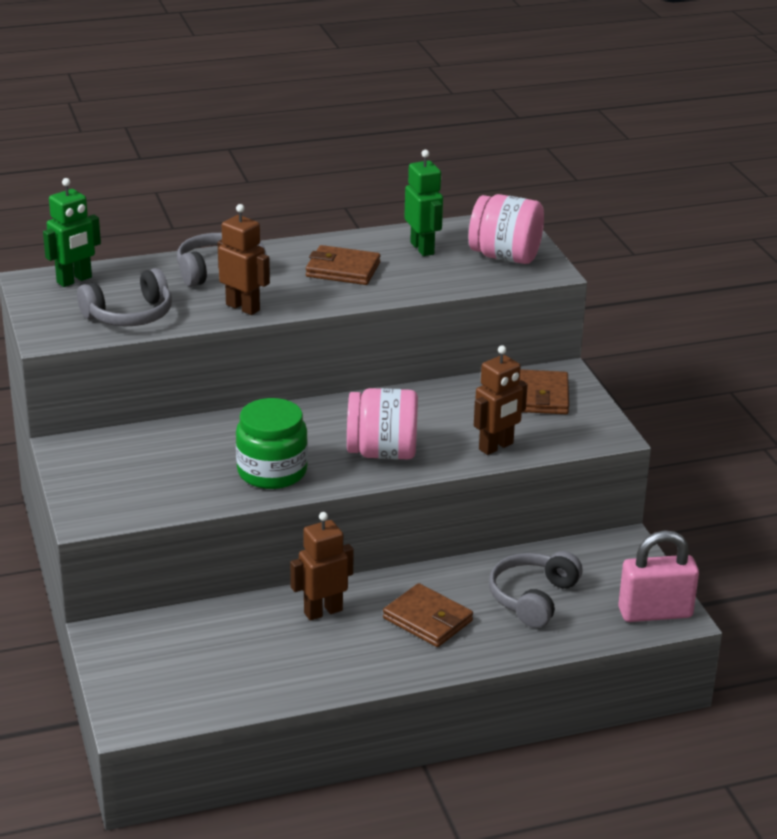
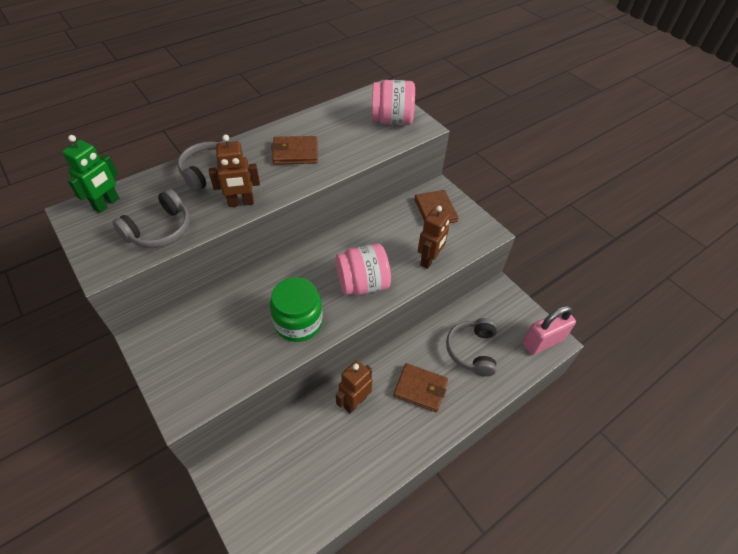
camera: 20 degrees left, 20 degrees up
(243, 307) = (241, 203): brown robot -> brown robot turned 150 degrees clockwise
(422, 248) = (338, 124): green robot -> none

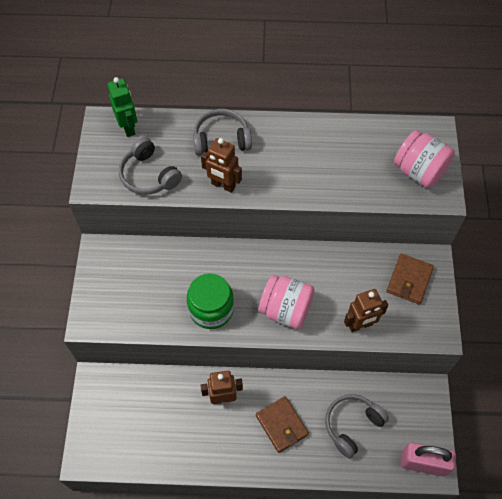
camera: 40 degrees right, 10 degrees up
(107, 204) = (128, 127): green robot -> green robot turned 90 degrees counterclockwise
(160, 230) = (149, 175): grey headphones -> grey headphones turned 60 degrees clockwise
(295, 153) = (303, 159): brown wallet -> none

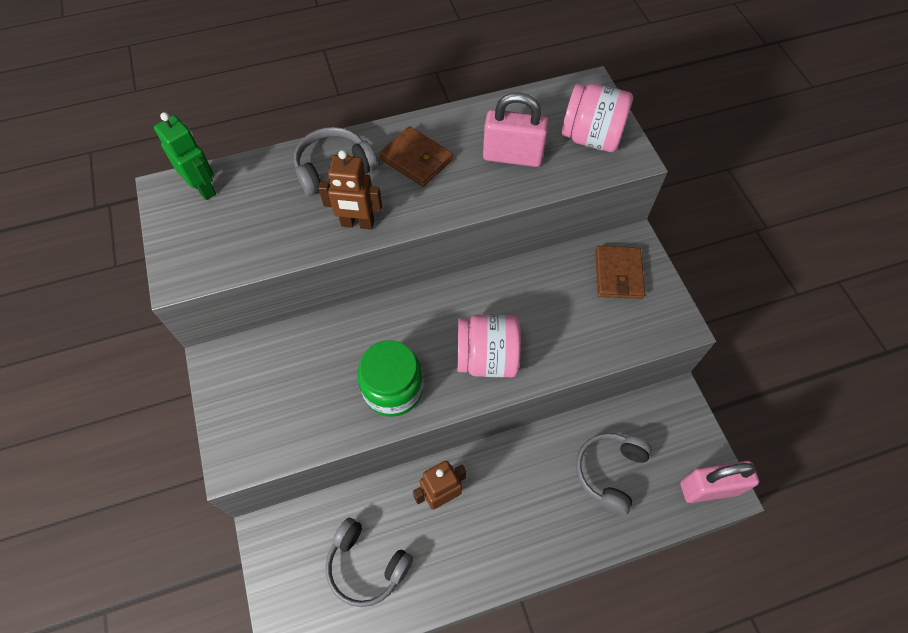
camera: 20 degrees left, 0 degrees up
(149, 175) = (253, 240): grey headphones -> grey headphones (366, 565)
(281, 425) = (526, 503): brown wallet -> brown wallet (416, 159)
(353, 168) = (512, 156): none -> pink padlock
(360, 325) = (584, 346): brown robot -> none

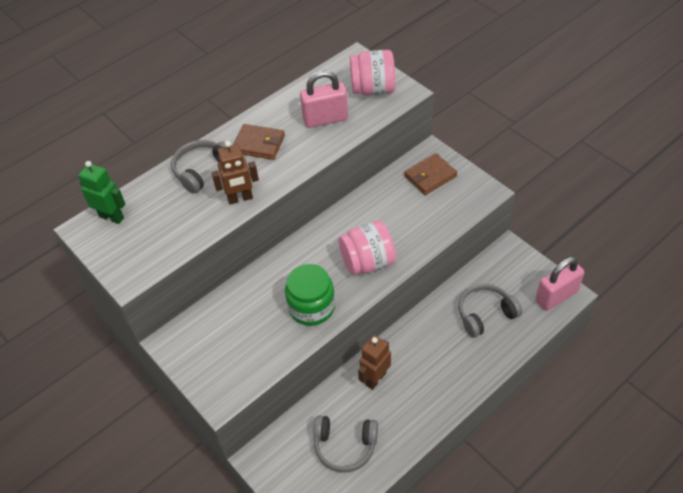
camera: 20 degrees left, 10 degrees down
(609, 472) = (485, 314): grey headphones -> grey headphones turned 60 degrees clockwise
(618, 274) = (430, 176): brown wallet -> brown wallet turned 75 degrees clockwise

